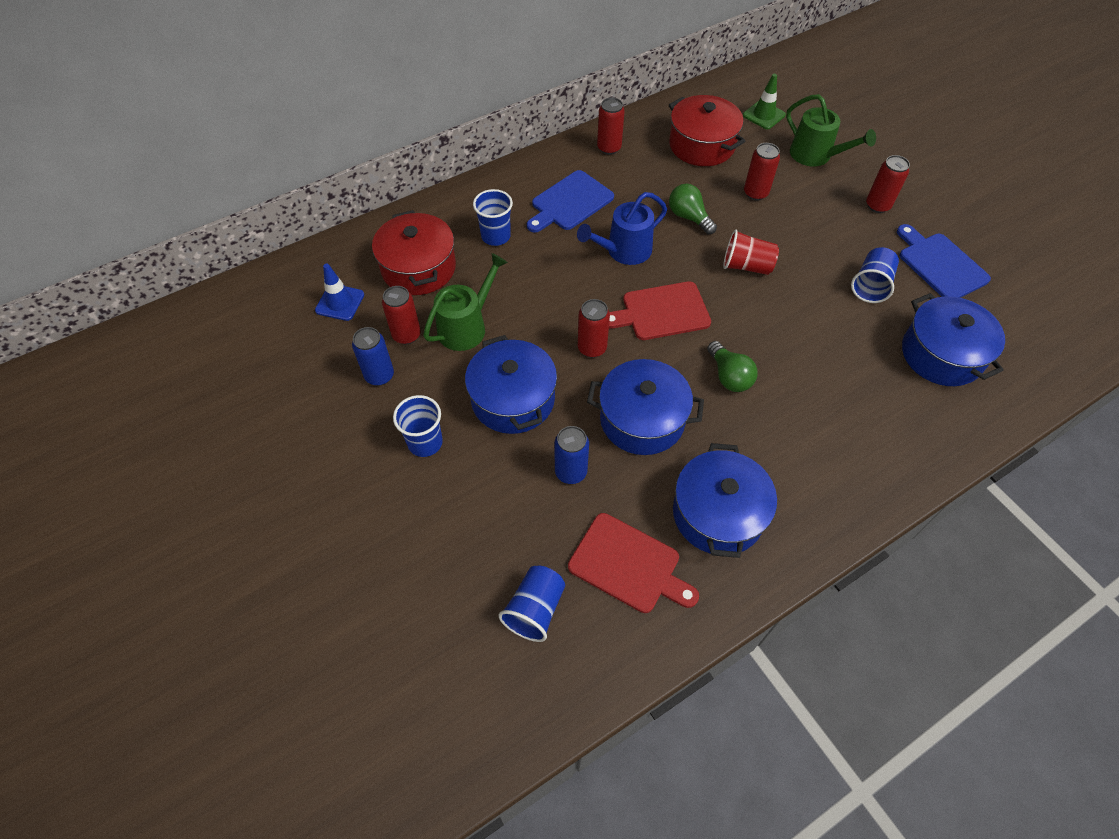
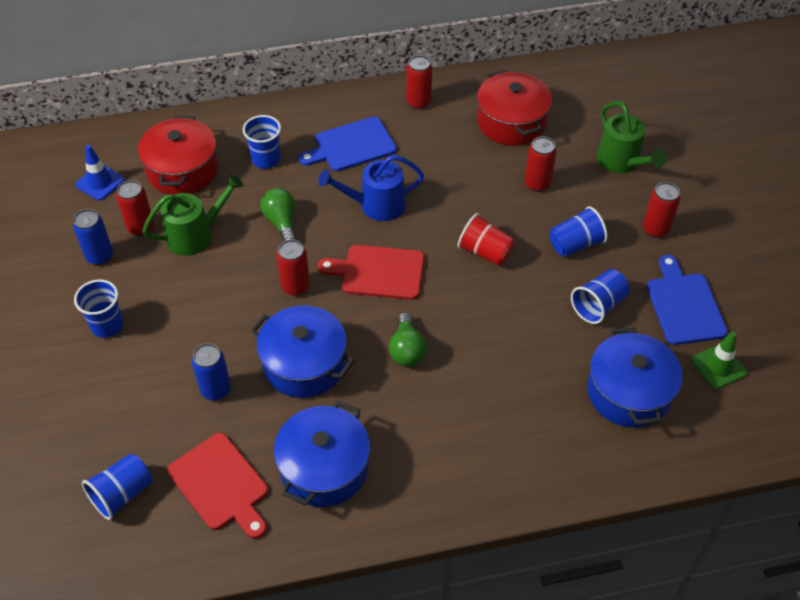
camera: 20 degrees right, 5 degrees down
(513, 399) = (201, 311): blue pot -> none
(689, 217) = (457, 190): green light bulb -> green light bulb (281, 222)
(763, 115) = (593, 107): green traffic cone -> green traffic cone (718, 366)
(819, 237) = (575, 244): none -> blue cup

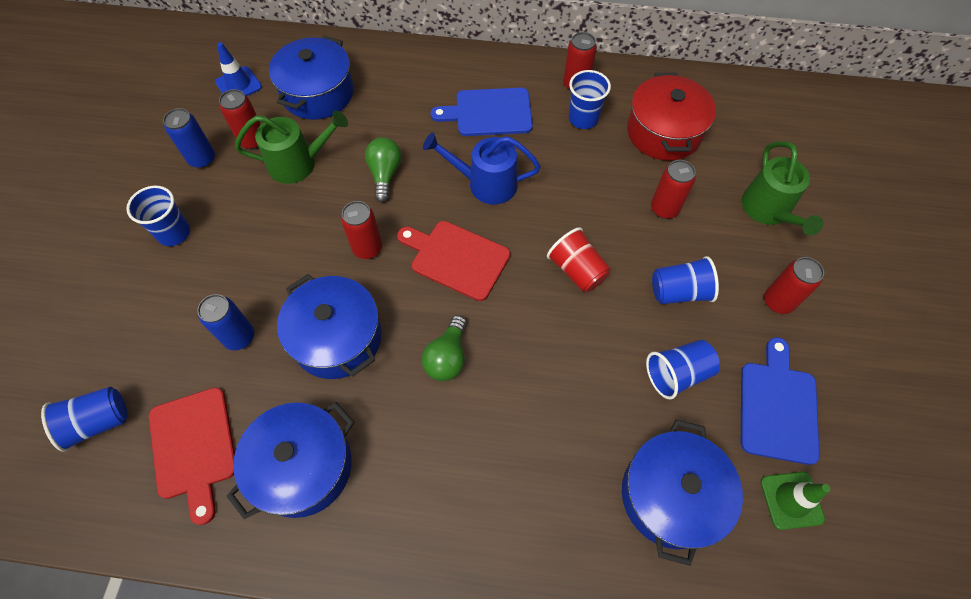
camera: 20 degrees right, 10 degrees up
(182, 170) = (318, 93): red pot -> blue pot
(266, 159) = (400, 104): blue cup -> blue cup (583, 118)

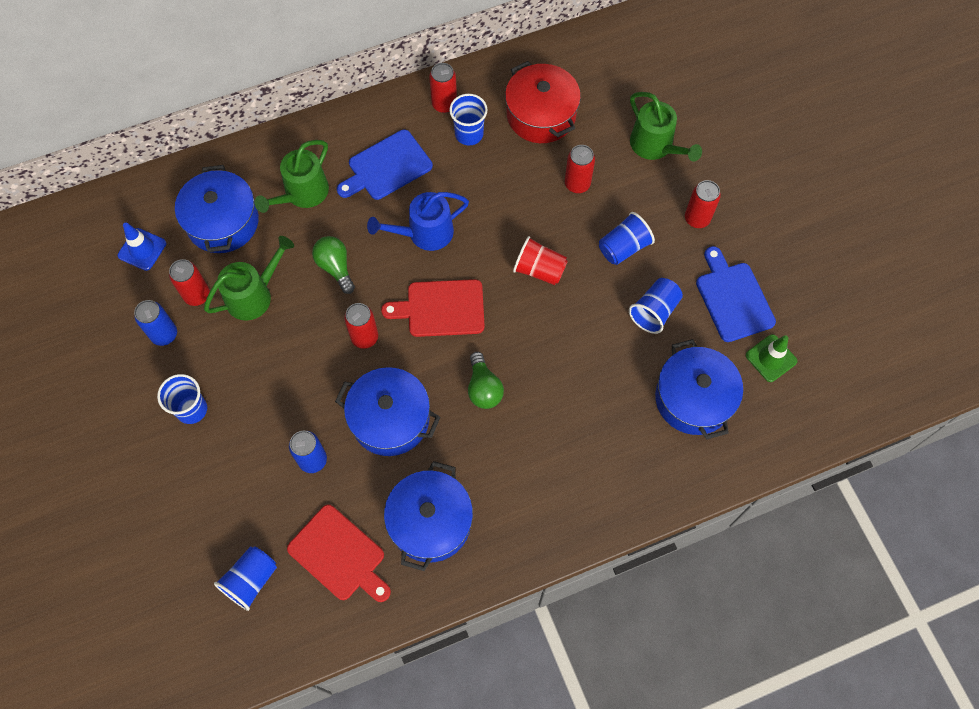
camera: 30 degrees left, 5 degrees up
(400, 101) = (302, 193): none -> green watering can

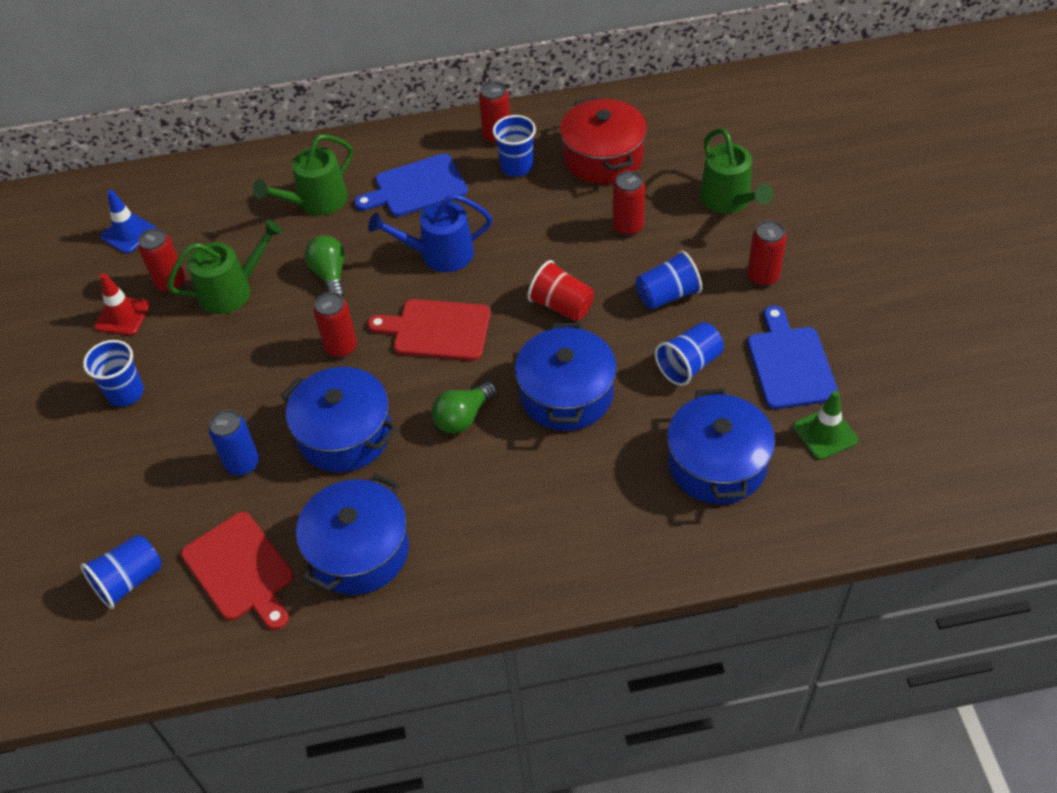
camera: 15 degrees right, 15 degrees down
(164, 334) = (123, 316): blue can -> red traffic cone
(223, 222) = (222, 218): blue pot -> blue pot (566, 394)
(483, 388) = (463, 417): green light bulb -> green light bulb turned 45 degrees clockwise

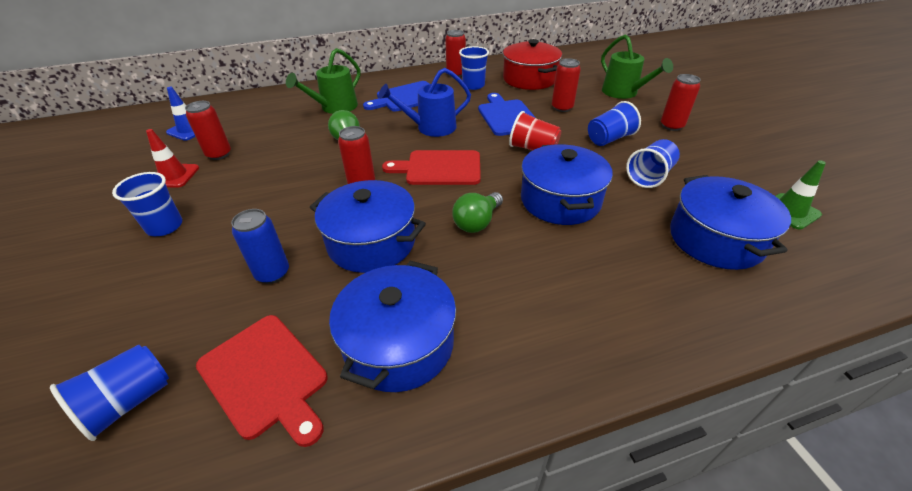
camera: 10 degrees left, 10 degrees down
(232, 291) = (269, 156): green watering can -> none
(790, 363) = (726, 170): blue cutting board -> blue cutting board (507, 116)

